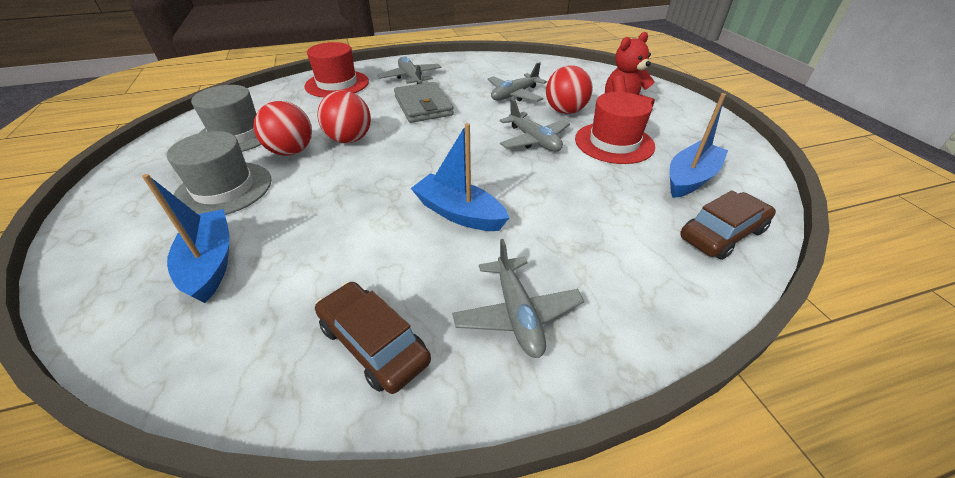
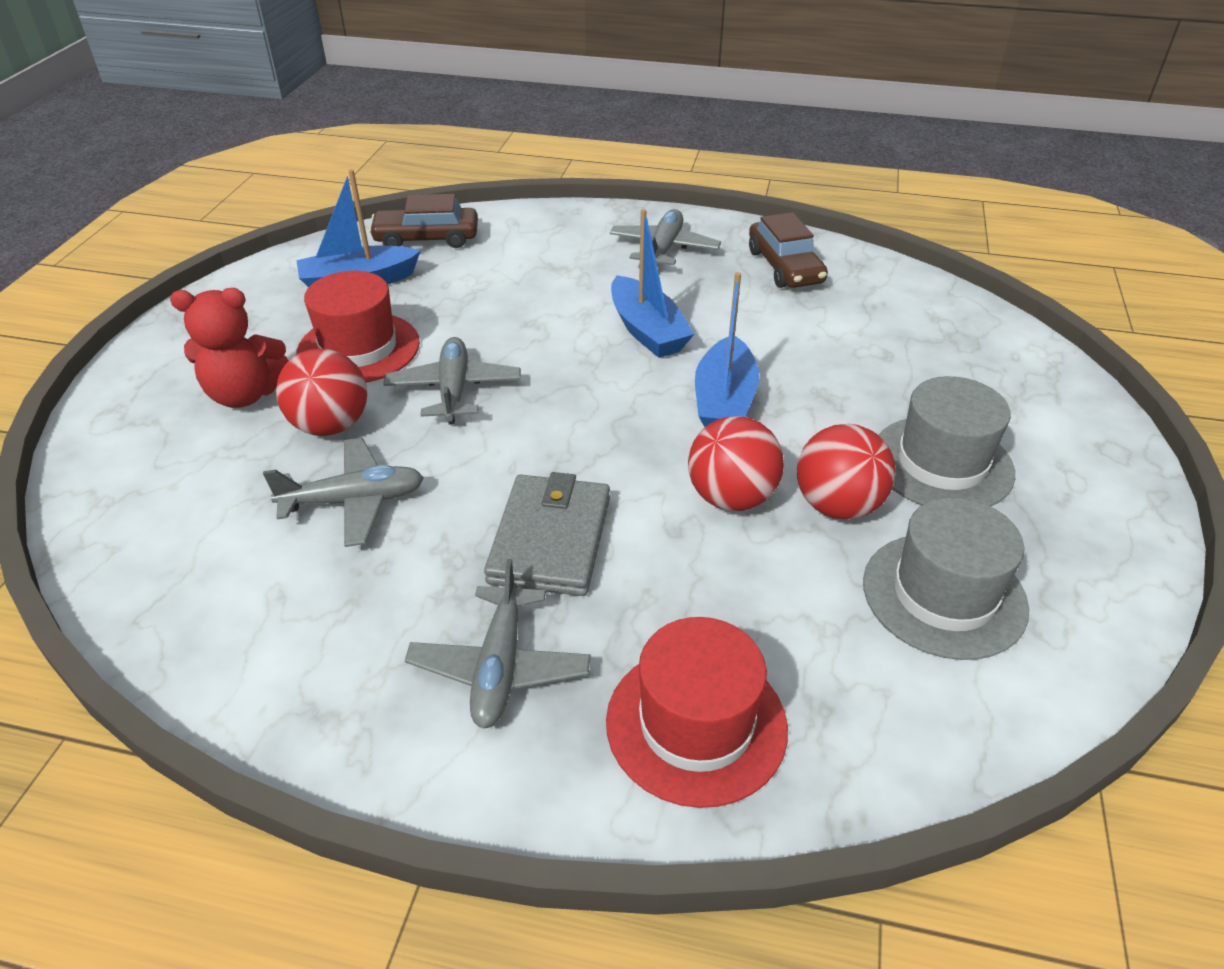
camera: 150 degrees left, 0 degrees up
(210, 263) = (934, 366): blue boat -> blue boat (724, 401)

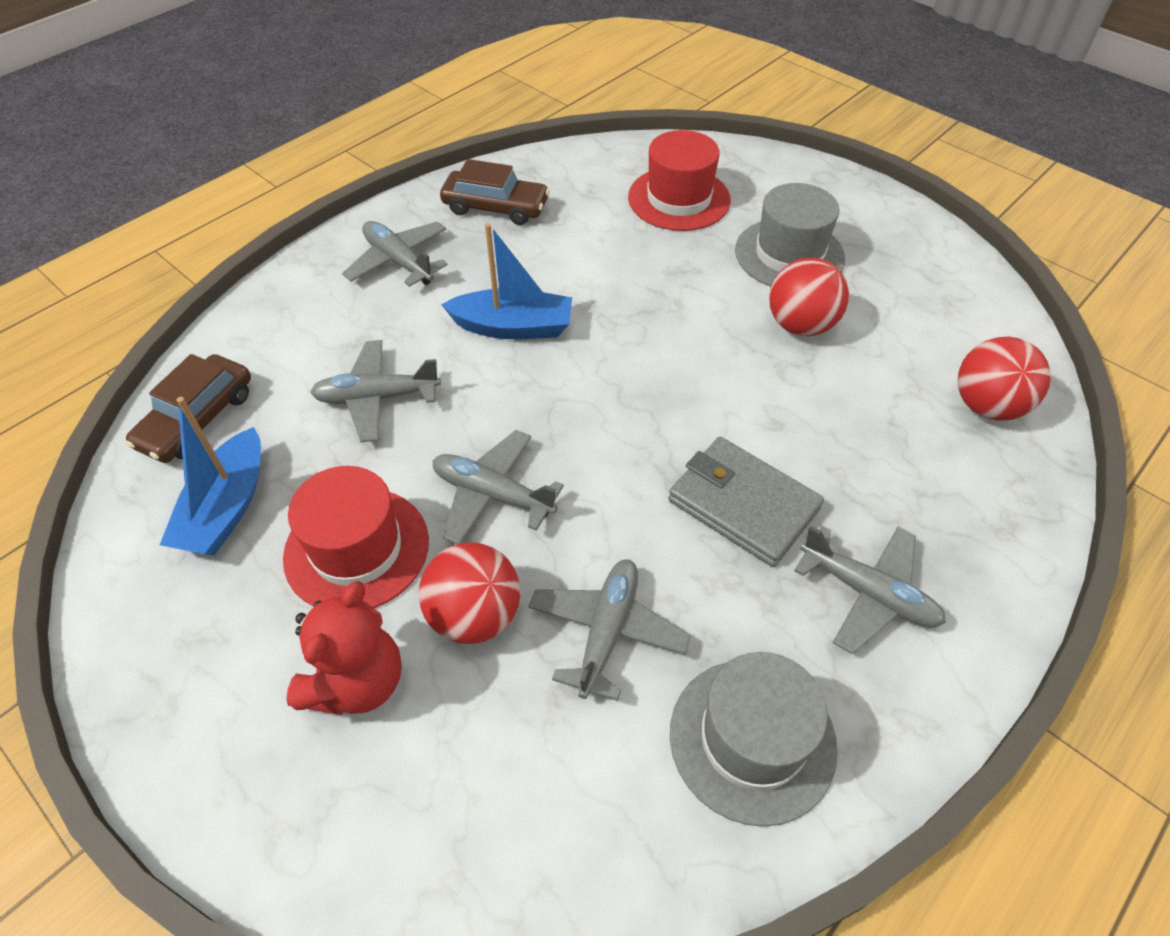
camera: 60 degrees left, 10 degrees up
(508, 298) = (377, 398): none -> grey plane
(696, 724) = (969, 498): red hat -> red hat (679, 199)
(724, 401) = (644, 326): blue boat -> none
(731, 497) = (758, 375): red ball -> red ball (987, 406)
(944, 595) = (910, 320): grey hat -> grey hat (752, 739)

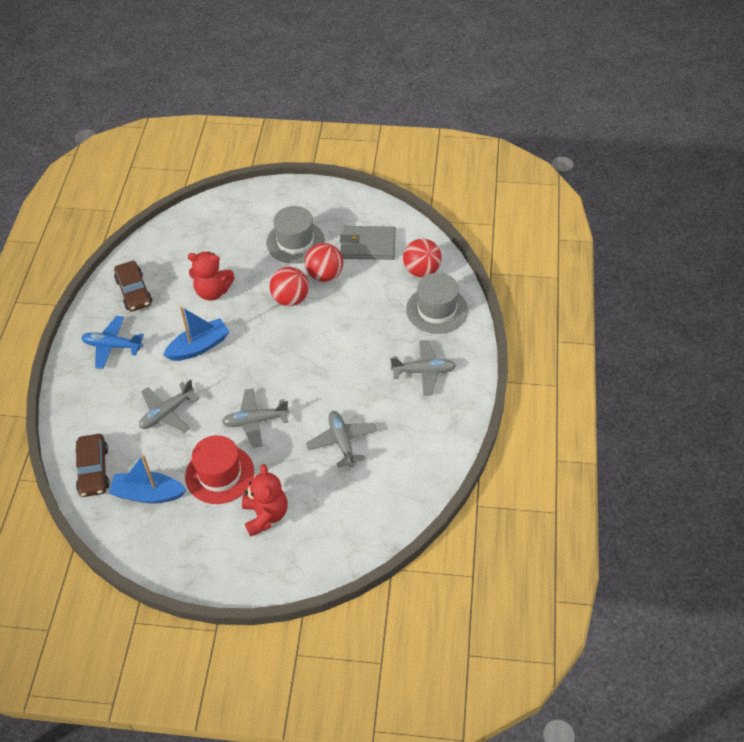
camera: 35 degrees left, 0 degrees up
(226, 508) = (148, 494): blue boat -> blue boat turned 120 degrees clockwise
(399, 261) = (112, 346): grey plane -> blue plane
(475, 615) = (288, 467): red ball -> red ball (290, 299)
(495, 207) = (134, 291): brown car -> brown car turned 90 degrees clockwise
(603, 261) = (213, 291): none -> red teddy bear
(679, 199) = (221, 239): red hat -> none
(743, 504) = (356, 366): grey wallet -> grey wallet (368, 245)
(752, 739) = (417, 444): grey hat -> grey hat (437, 310)

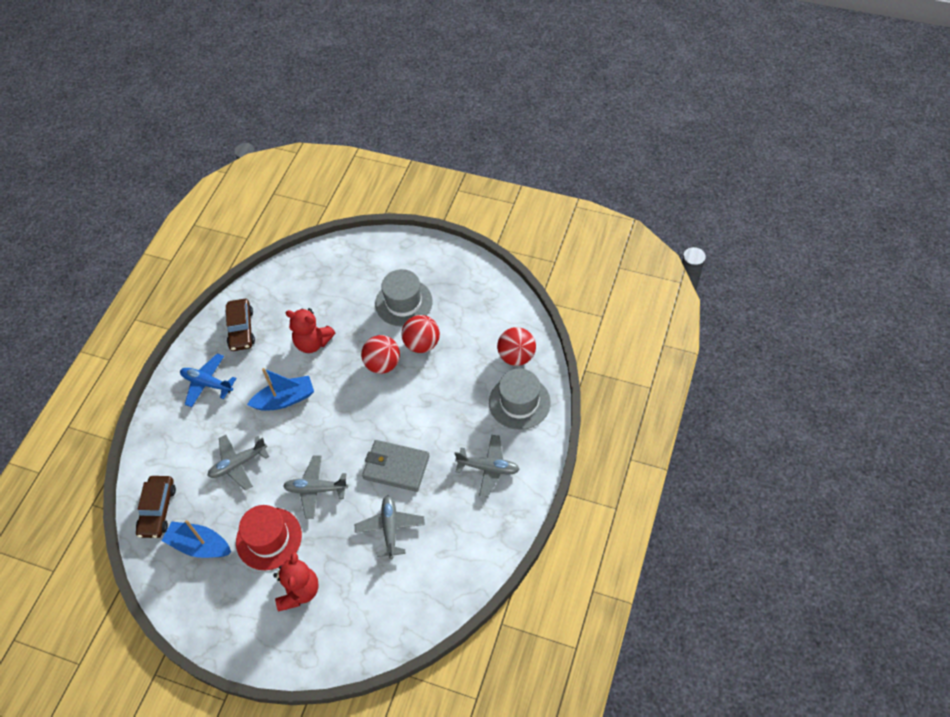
camera: 15 degrees right, 5 degrees up
(368, 245) = (472, 319): grey wallet -> grey wallet (396, 467)

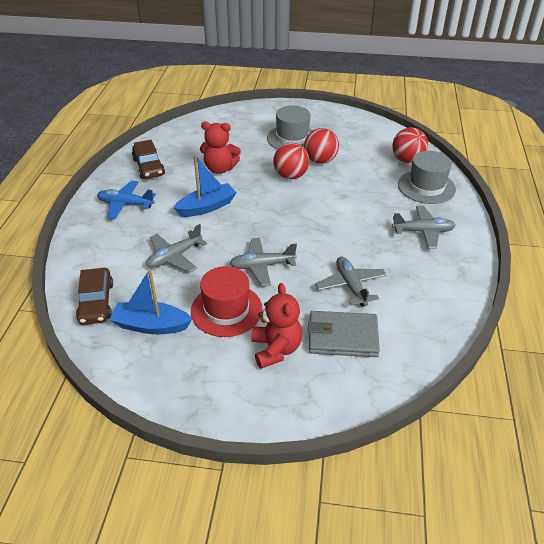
camera: 15 degrees left, 15 degrees down
(396, 467) = (335, 241): grey wallet -> grey wallet (342, 337)

